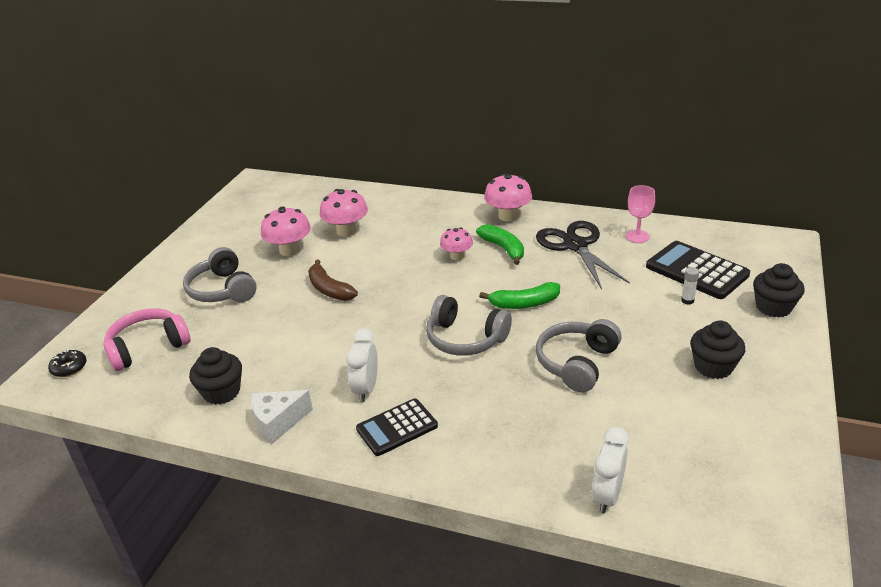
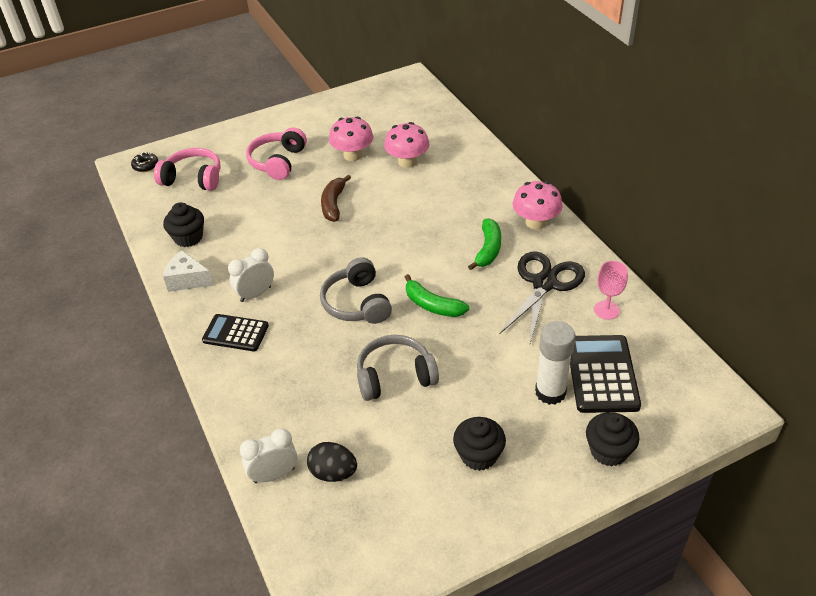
camera: 45 degrees right, 10 degrees up
(222, 290) = (277, 162): grey headphones -> pink headphones
(457, 256) = (447, 233): pink mushroom -> none
(646, 456) = (333, 473): none -> black egg
(687, 300) = (550, 392): white glue stick -> white glue stick, size x2.32

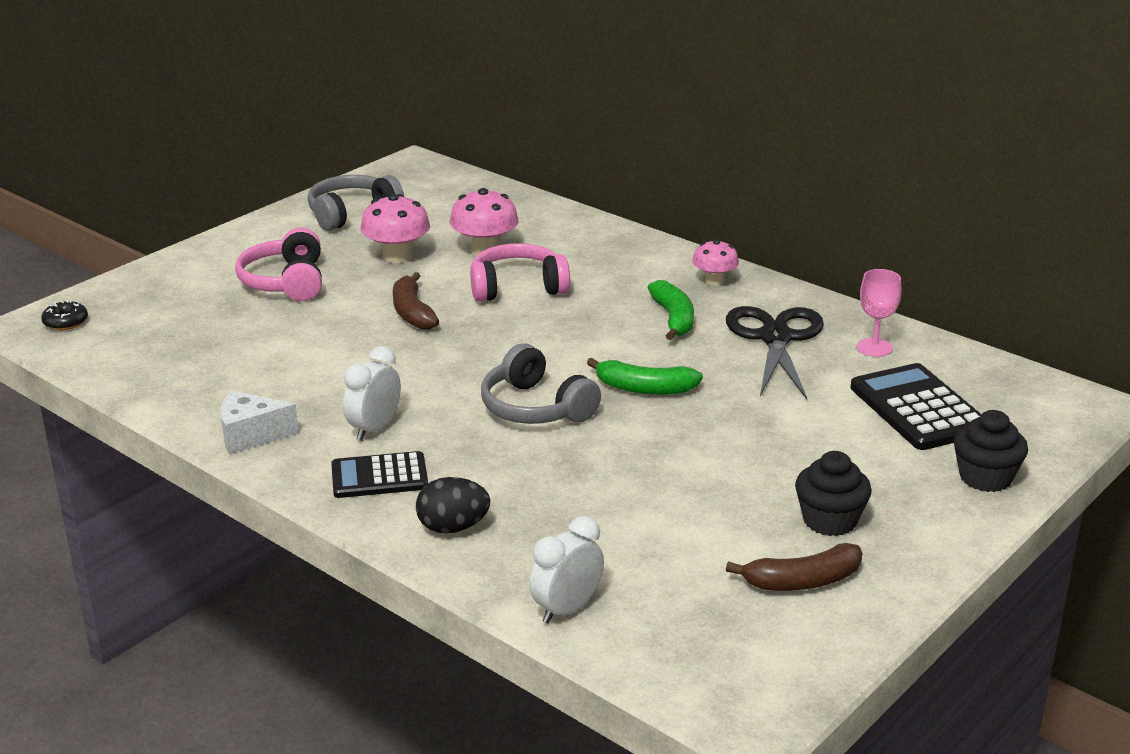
camera: 25 degrees left, 15 degrees down
(188, 237) = (211, 389): black cupcake -> none
(193, 178) = (161, 323): pink headphones -> pink headphones (517, 287)
(333, 473) = (650, 586): black egg -> black egg (453, 527)
(395, 376) = (653, 470): grey headphones -> grey headphones (352, 214)
(428, 502) = (802, 581): none -> brown banana
(535, 222) = (714, 281): pink mushroom -> pink mushroom, size x0.65
(550, 392) = (869, 439): white glue stick -> none

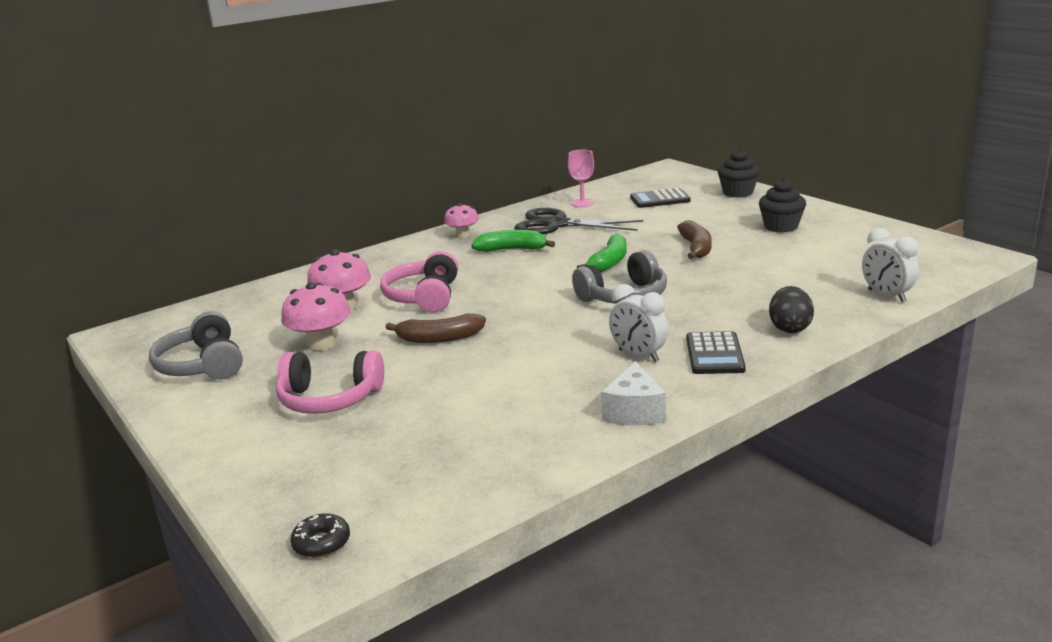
camera: 75 degrees left, 5 degrees down
(802, 581) = (845, 236): brown banana -> brown banana (696, 248)
(919, 408) = (660, 199): black calculator -> black calculator, size x0.66

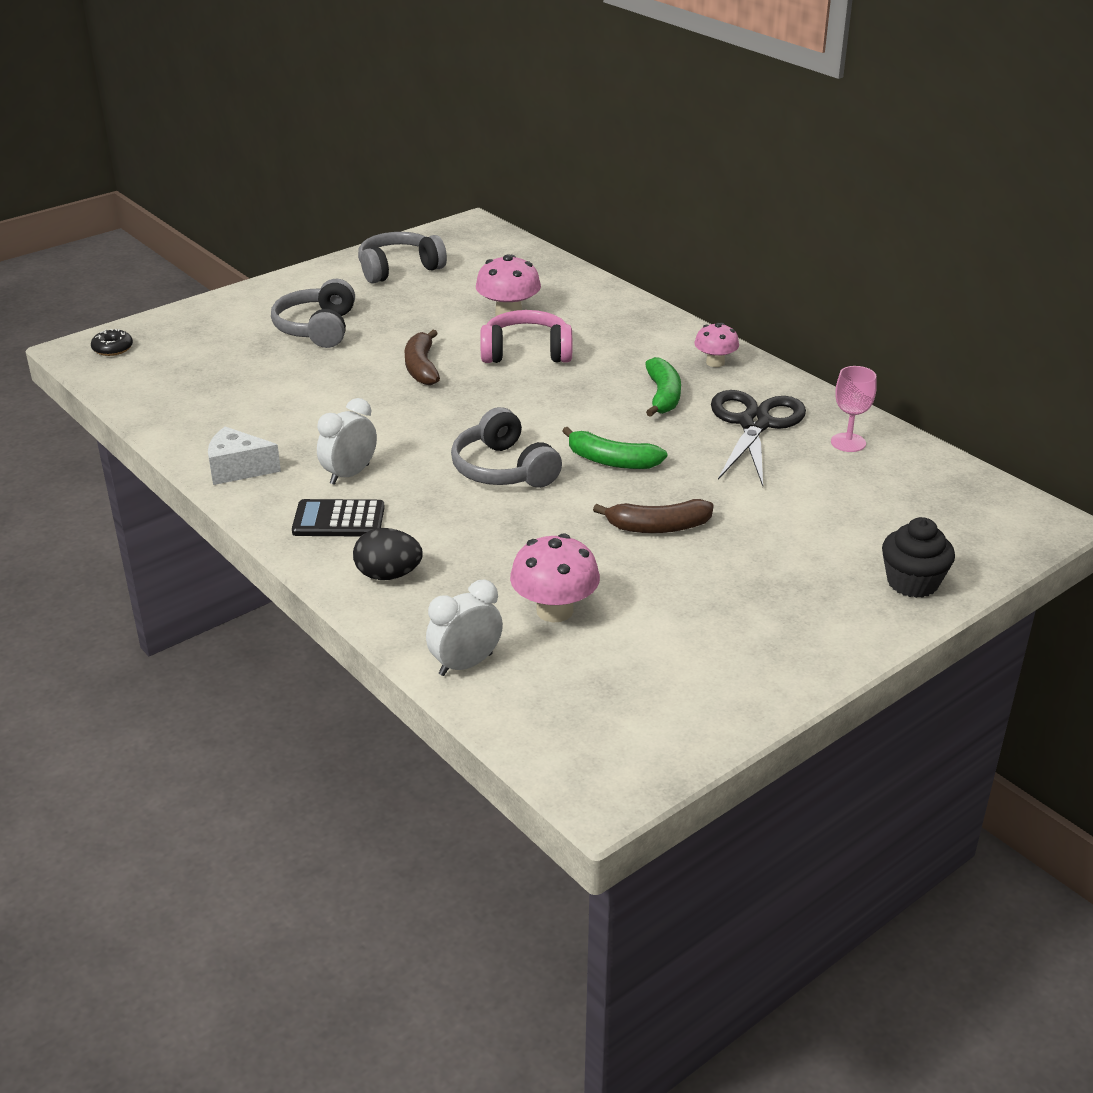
camera: 85 degrees right, 10 degrees up
(321, 344) = (426, 313): pink mushroom -> pink mushroom (554, 610)
(329, 399) = (317, 328): pink headphones -> grey headphones
(660, 199) = (870, 507): black calculator -> none
(781, 226) = (744, 608): black cupcake -> none

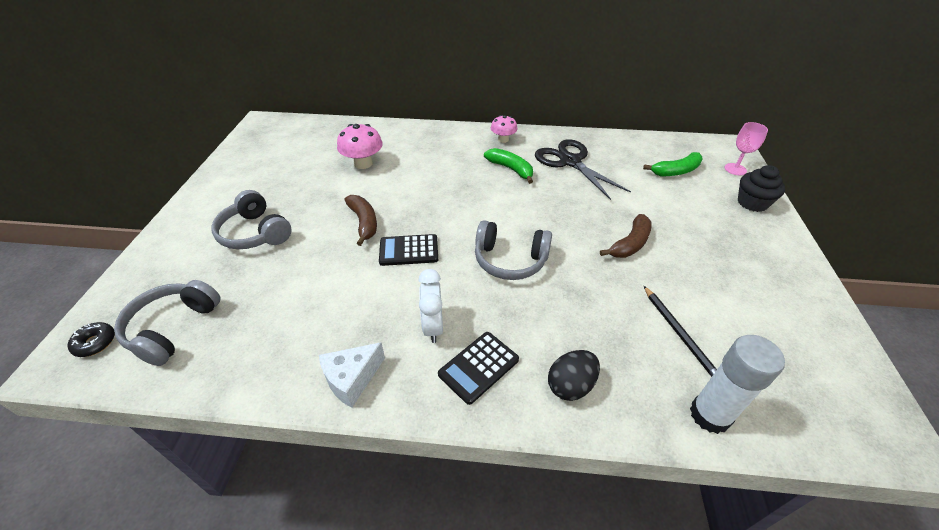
camera: 45 degrees left, 10 degrees up
(399, 269) = (254, 167): grey headphones -> grey headphones (172, 328)
(421, 367) = (364, 222): brown banana -> brown banana turned 150 degrees counterclockwise
(423, 411) = (409, 250): none -> black calculator
(465, 664) = (710, 415): white clock -> white glue stick
(526, 352) = (408, 181): pink headphones -> none
(554, 610) = (679, 334): pink mushroom -> black pencil
(612, 461) = (549, 219): green banana -> green banana (676, 171)
(848, 442) = (616, 150): pink goblet -> pink goblet (735, 169)

